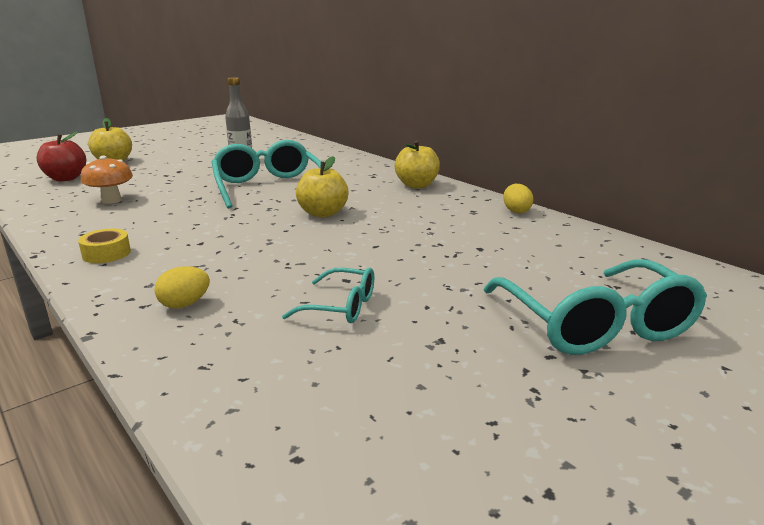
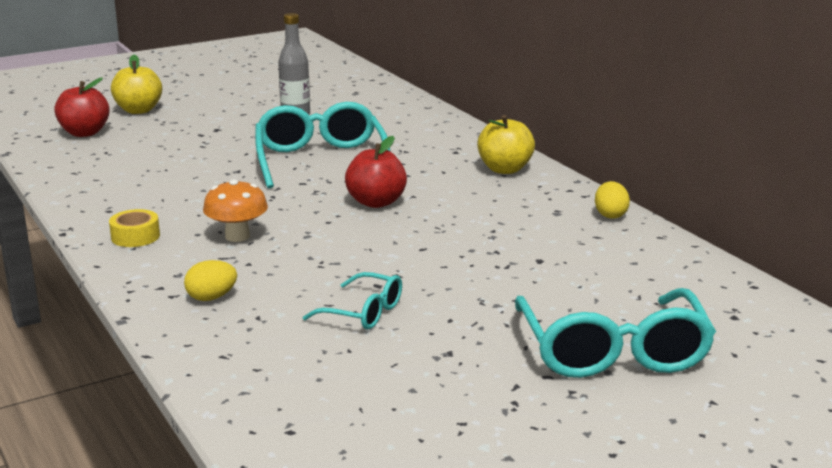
camera: 10 degrees right, 0 degrees up
(111, 200) = (138, 168): orange mushroom -> orange mushroom (237, 236)
(323, 213) = (376, 202): yellow apple -> red apple

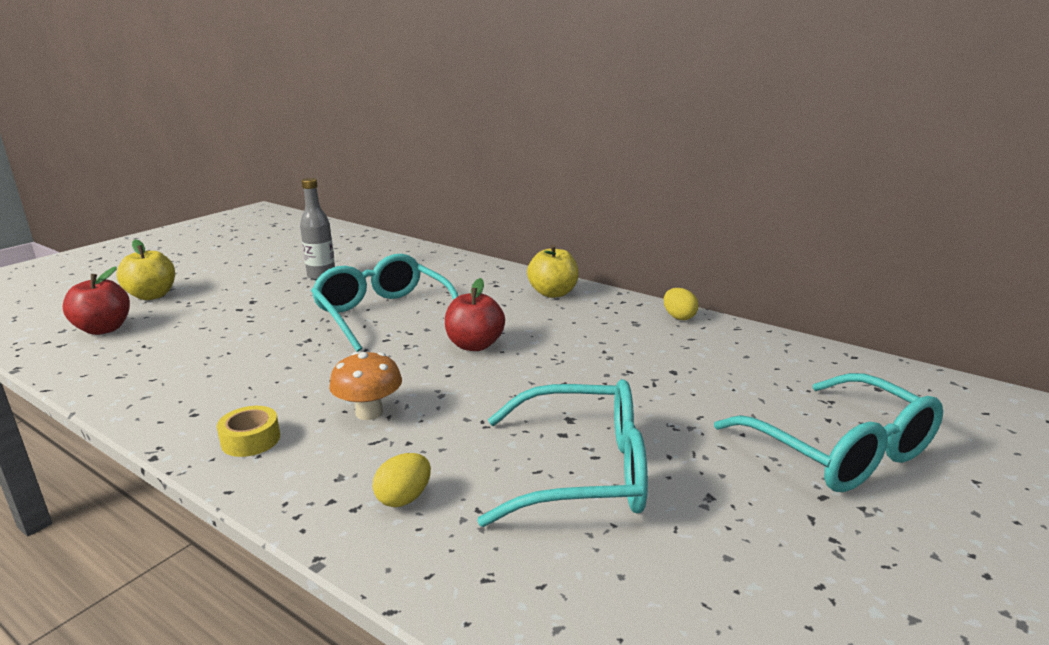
camera: 25 degrees left, 0 degrees up
(363, 312) = (581, 471): turquoise glasses -> turquoise glasses, size x1.91

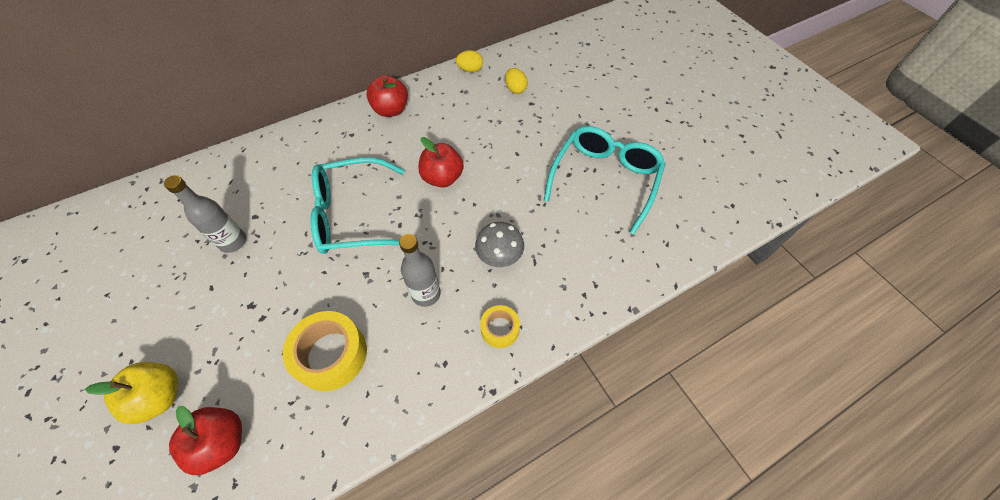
camera: 65 degrees left, 35 degrees up
(200, 349) = (331, 355): none -> yellow tape
(291, 378) = (426, 294): none -> grey bottle
(369, 412) = (499, 257): orange mushroom -> grey mushroom
(404, 498) = (596, 260): yellow egg -> yellow egg (515, 89)
(553, 293) = (391, 110): yellow apple -> red apple
(839, 450) = (628, 85): turquoise glasses -> none

